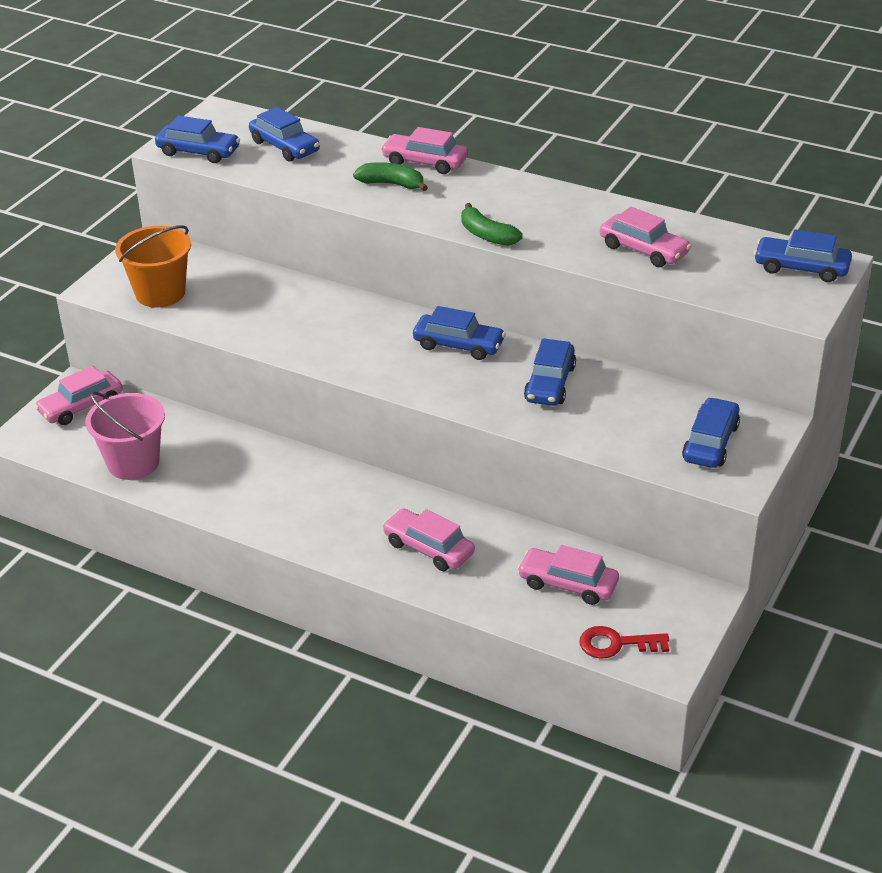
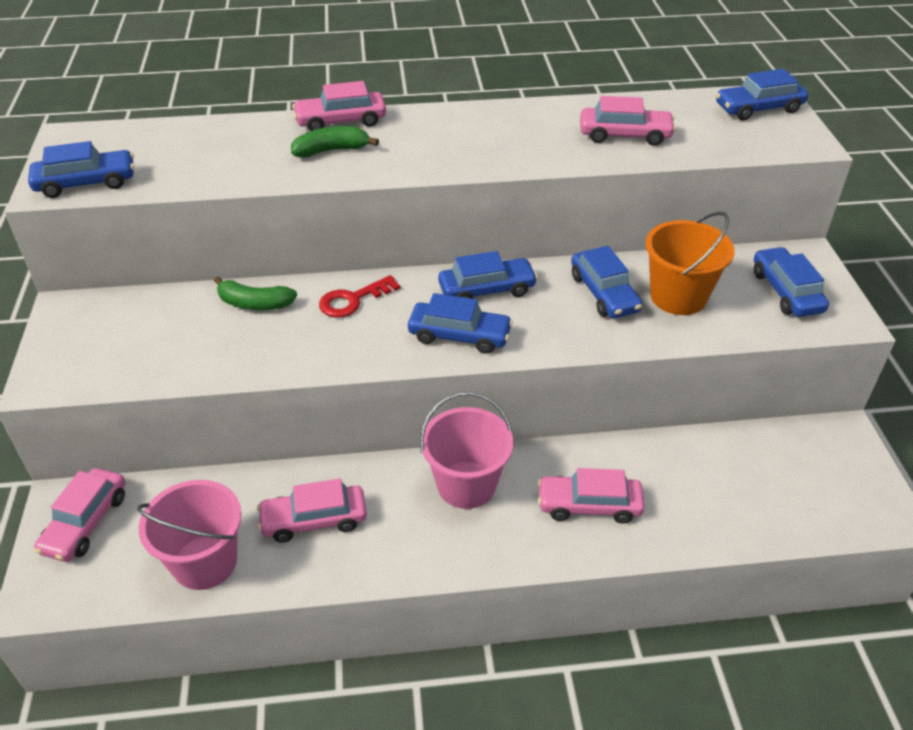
camera: 35 degrees left, 5 degrees up
(160, 293) = (125, 356): orange bucket -> orange bucket (678, 297)
(284, 146) = (180, 149): blue car -> blue car (459, 336)
(352, 495) = (466, 485): none -> pink bucket
(487, 235) = (477, 168): green banana -> green banana (254, 304)
(568, 584) = (736, 478): pink car -> pink car (314, 520)
(616, 644) = (833, 516): red key -> red key (352, 300)

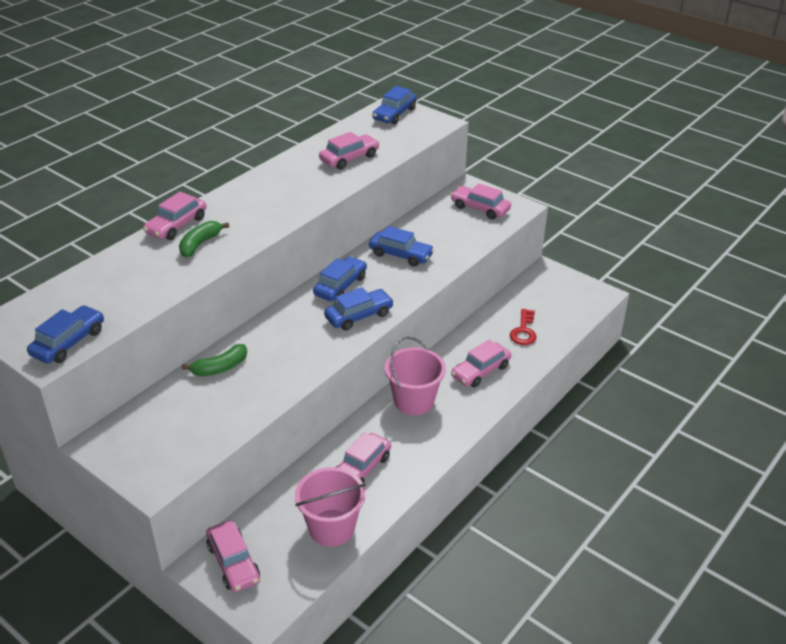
camera: 45 degrees left, 5 degrees down
(352, 300) = (275, 332): red key -> red key (523, 331)
(678, 297) = (437, 237): orange bucket -> none
(786, 291) = (480, 208): blue car -> pink car

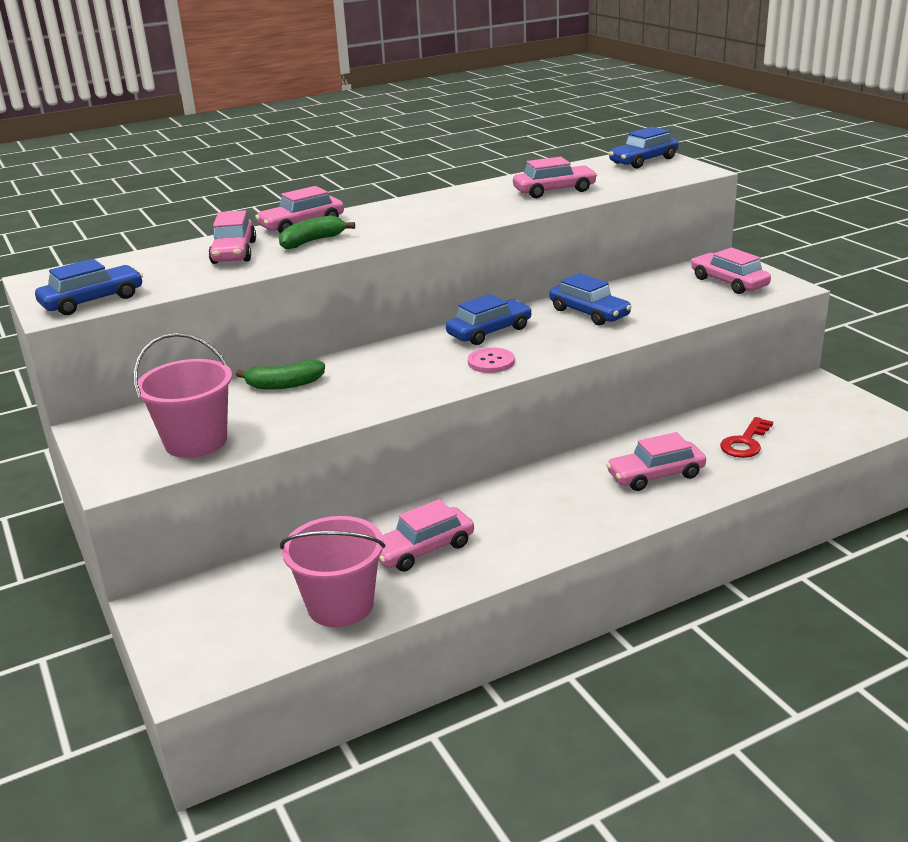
camera: 25 degrees right, 10 degrees down
(233, 563) = (193, 614): pink car -> pink car (234, 252)
(359, 316) = (491, 362): blue car -> pink button
(414, 401) = (542, 490): pink bucket -> pink bucket (196, 442)

